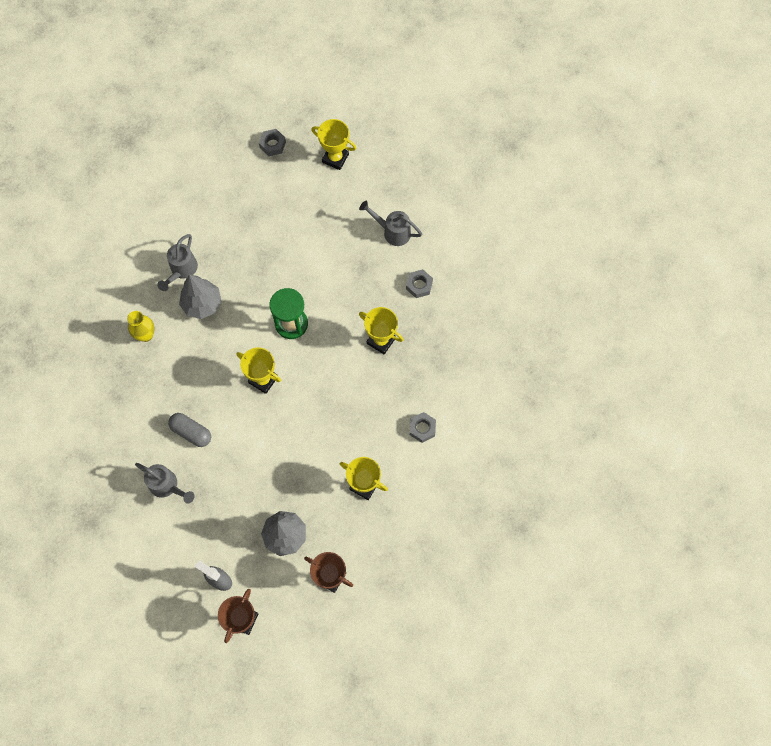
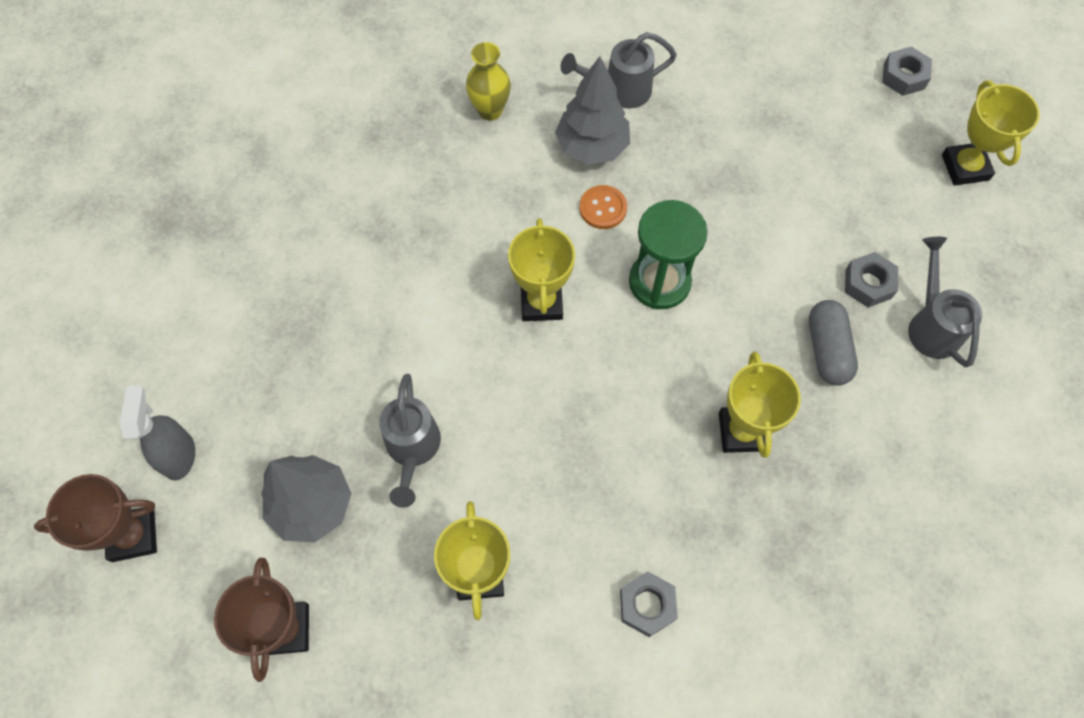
camera: 55 degrees right, 5 degrees down
(167, 486) = (284, 283): grey watering can -> grey watering can (412, 449)
(191, 432) = (388, 261): grey capsule -> grey capsule (827, 349)
(237, 321) = (603, 208): none -> orange button
(419, 285) = (882, 427): grey nut -> grey nut (868, 284)

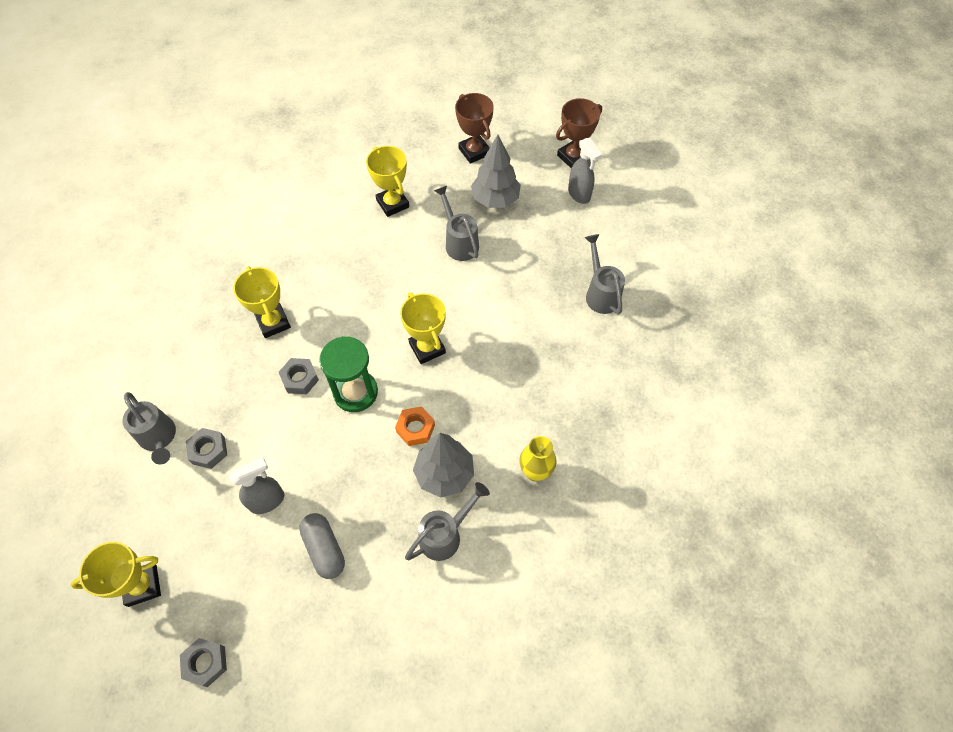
camera: 155 degrees right, 5 degrees down
(269, 281) = (600, 293): none -> grey watering can
(603, 208) = (415, 428): orange button -> orange nut
(647, 605) = (300, 223): grey nut -> grey nut (300, 379)
(807, 198) = (267, 501): none -> grey spray bottle
(827, 349) = (229, 393): grey capsule -> grey capsule (324, 549)
(965, 167) = (142, 585): yellow trophy -> yellow trophy turned 75 degrees counterclockwise

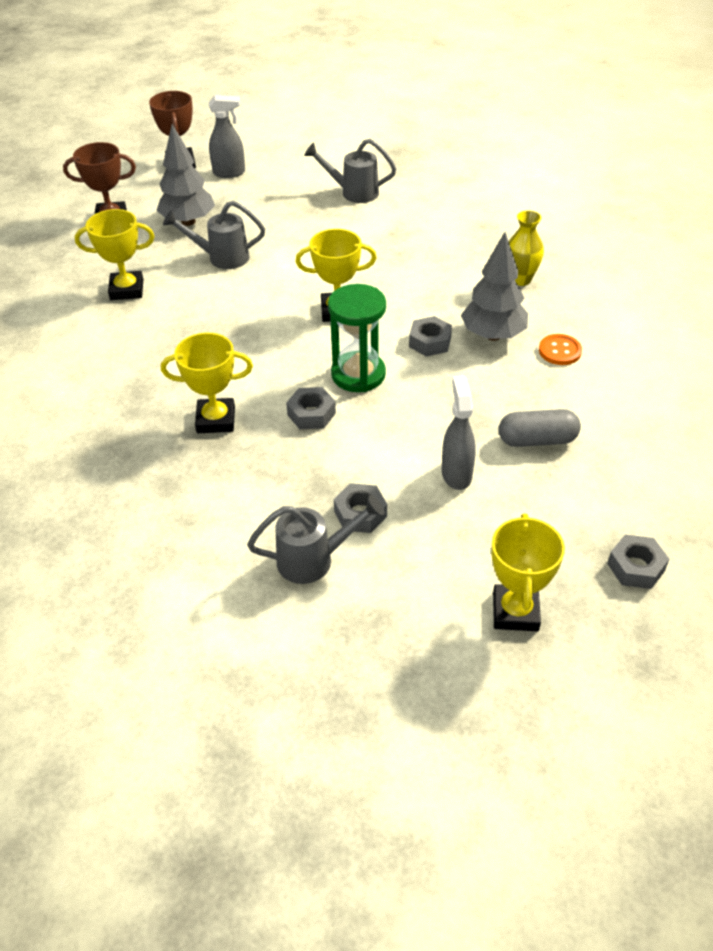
camera: 65 degrees left, 15 degrees down
(415, 428) = (430, 342): orange nut -> grey nut
(445, 535) = (559, 351): grey watering can -> orange button

